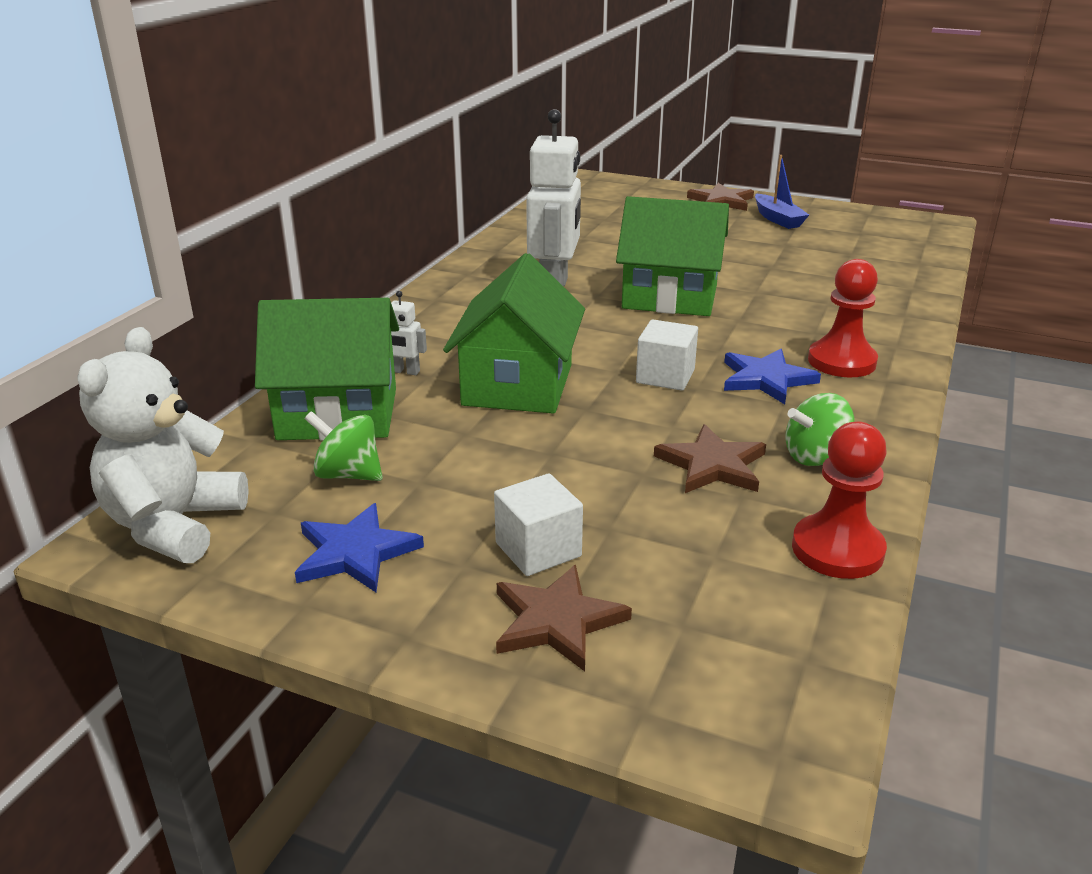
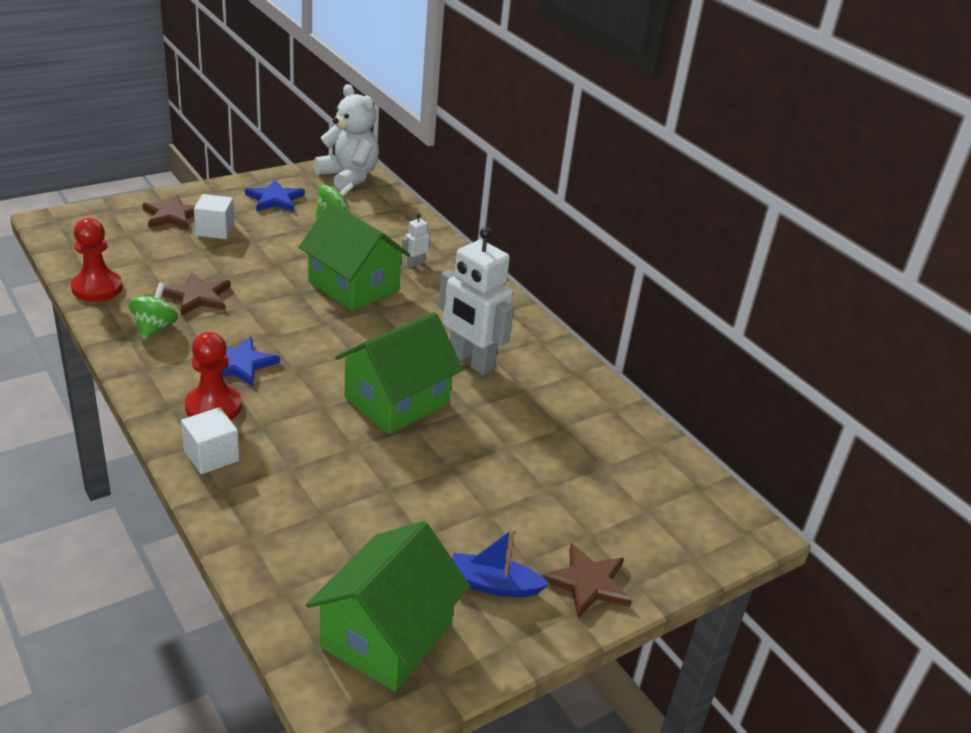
camera: 120 degrees right, 5 degrees up
(338, 414) = (393, 232): green house -> green house (386, 635)
(665, 376) = (295, 333): white cube -> white cube (211, 456)

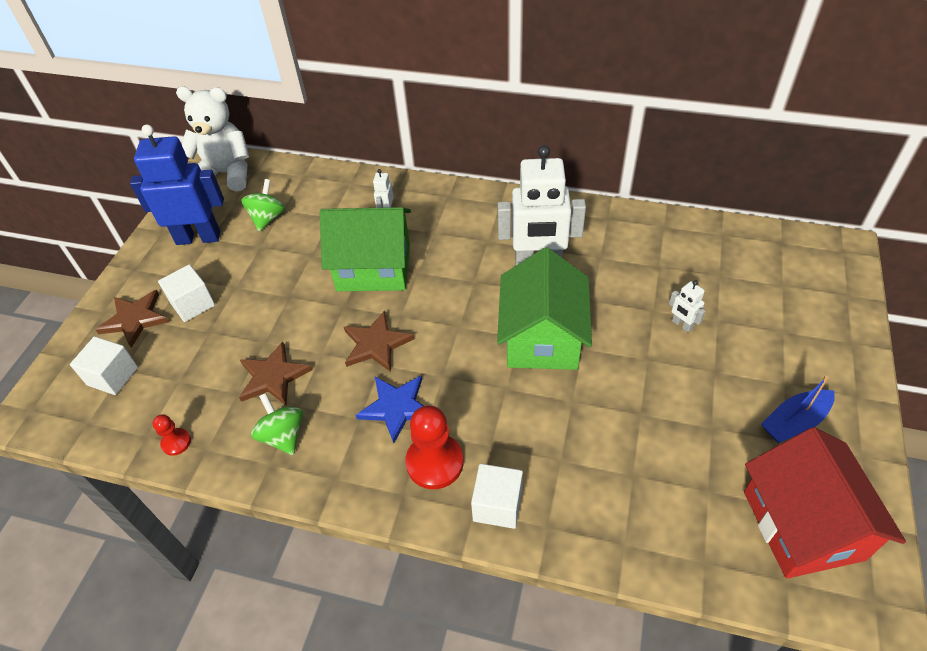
camera: 35 degrees left, 15 degrees up
(97, 288) = (176, 442): red pawn -> red pawn, size x0.52
(117, 234) = (113, 376): none -> white cube
(275, 199) = (198, 237): blue star -> blue robot
(386, 635) = (802, 525): green house -> red house
(513, 470) = (681, 325): none -> white robot
(588, 583) = (831, 367): brown star -> brown star (376, 344)

